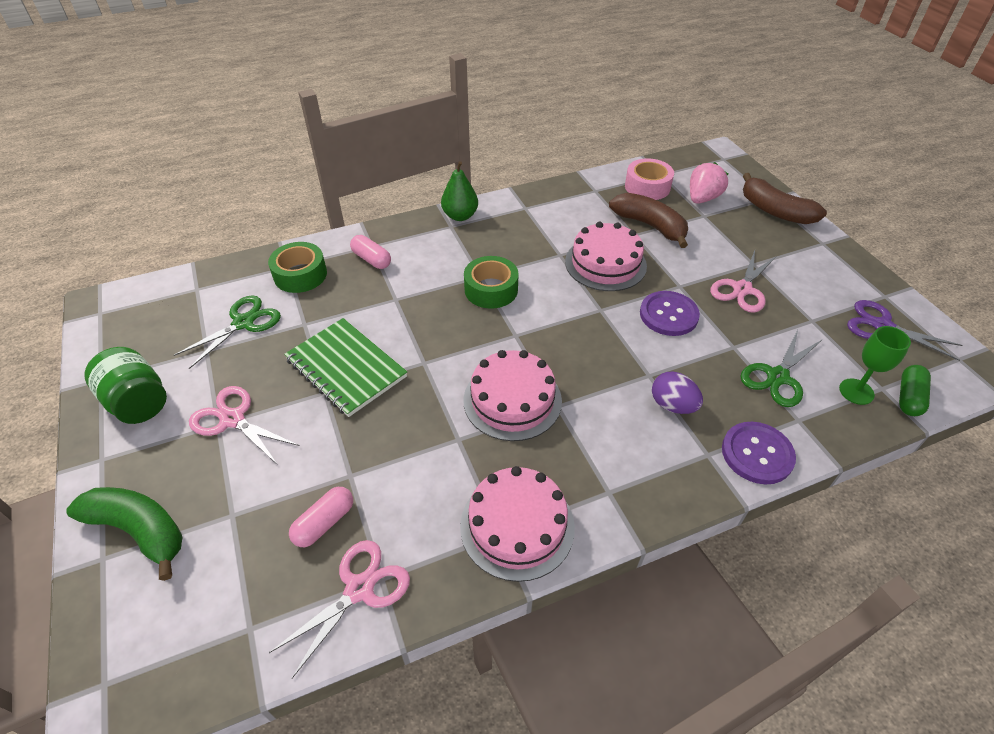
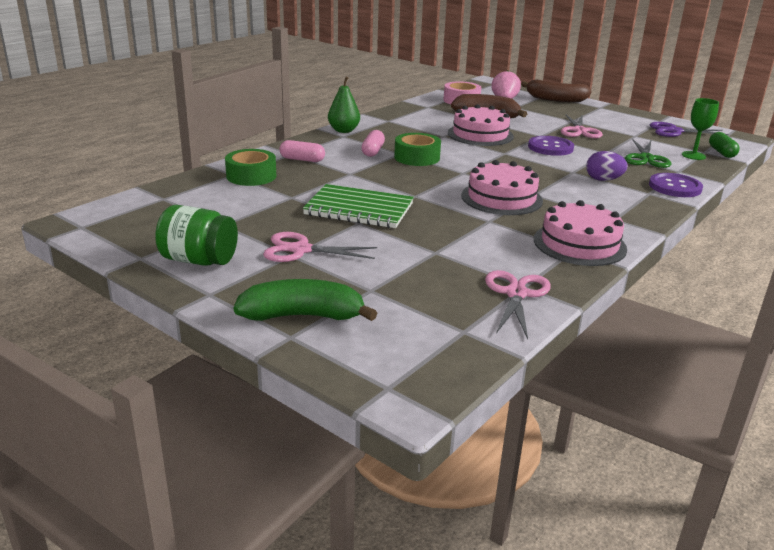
camera: 30 degrees left, 20 degrees down
(244, 323) = (237, 206): green scissors -> none
(324, 523) = (448, 275): pink capsule -> pink capsule (373, 151)

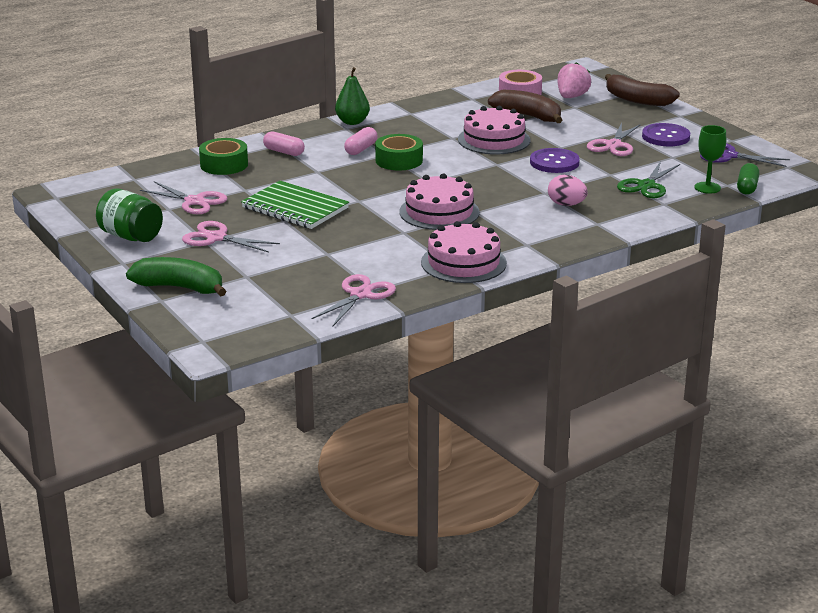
camera: 20 degrees right, 0 degrees up
(247, 214) = (194, 202): none -> pink scissors
(603, 180) = (566, 204): purple egg -> pink egg
(675, 187) = (633, 220): purple button -> purple button (665, 137)

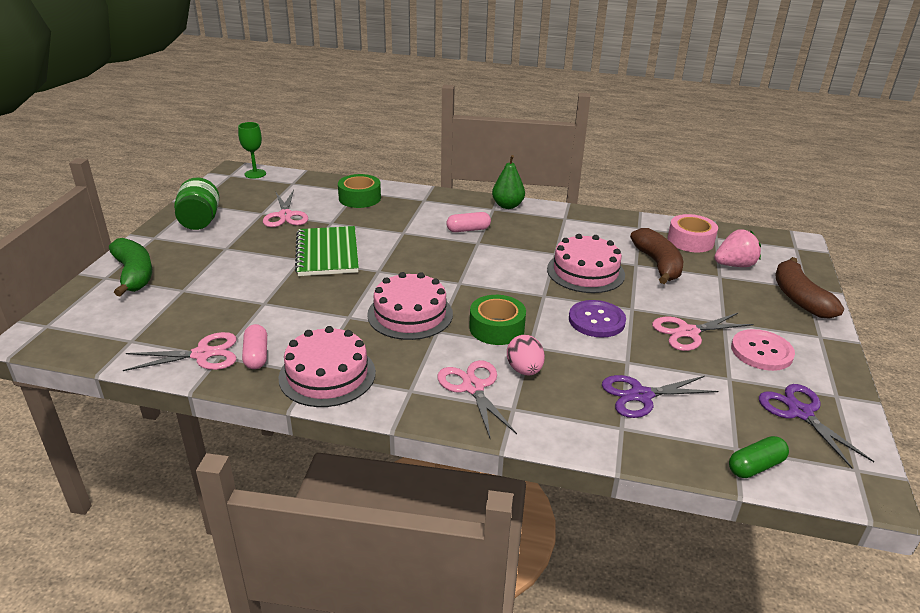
camera: 45 degrees right, 5 degrees up
(216, 238) = (236, 249): pink scissors -> pink scissors (473, 387)
(284, 152) = (414, 207): pink capsule -> pink capsule (256, 355)
(399, 160) = (475, 252): green tape -> green tape (496, 328)
(646, 186) = (640, 395): green scissors -> purple scissors
(665, 137) = (761, 352): purple button -> pink button
(707, 188) = (705, 438): green goblet -> green goblet (255, 174)

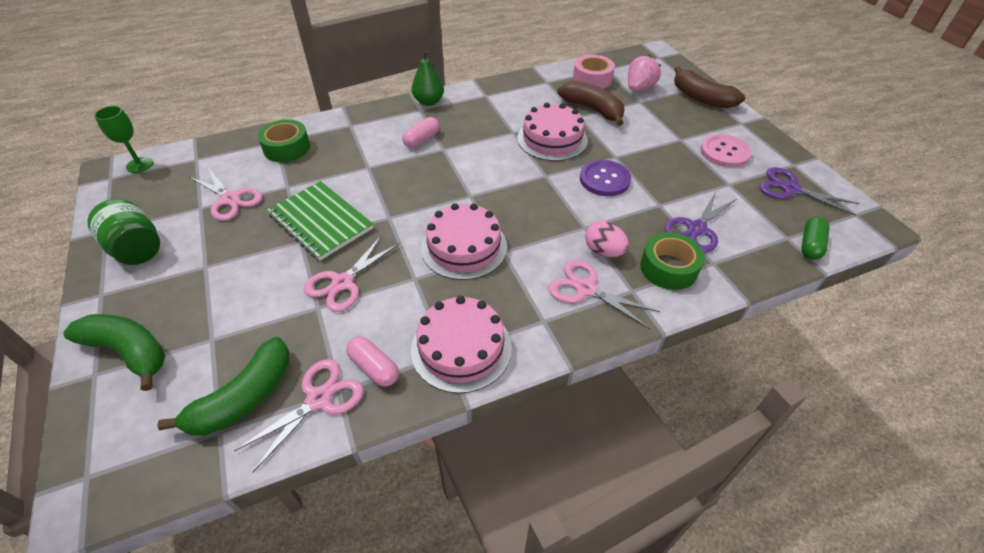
camera: 35 degrees left, 15 degrees up
(163, 330) = (244, 398): none -> green banana
(496, 328) = (544, 224): green tape -> green tape (668, 268)
(687, 332) = (669, 159): pink scissors -> pink scissors (342, 283)

